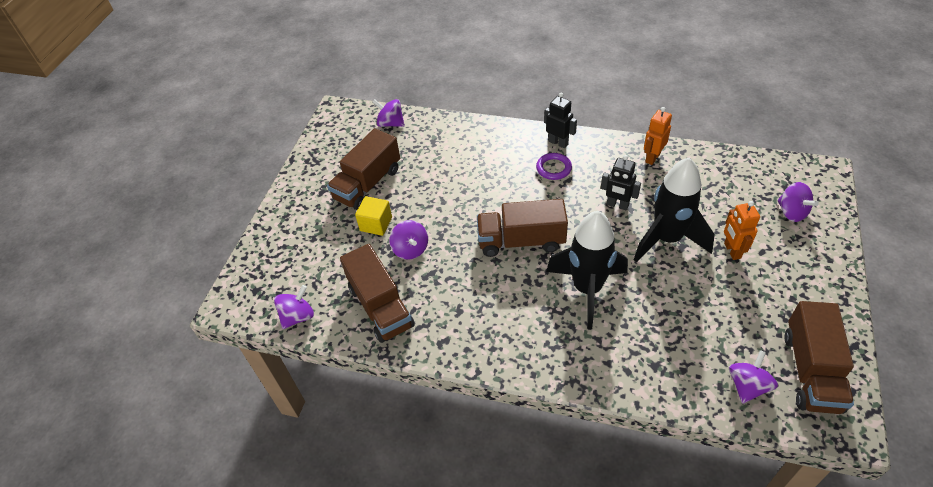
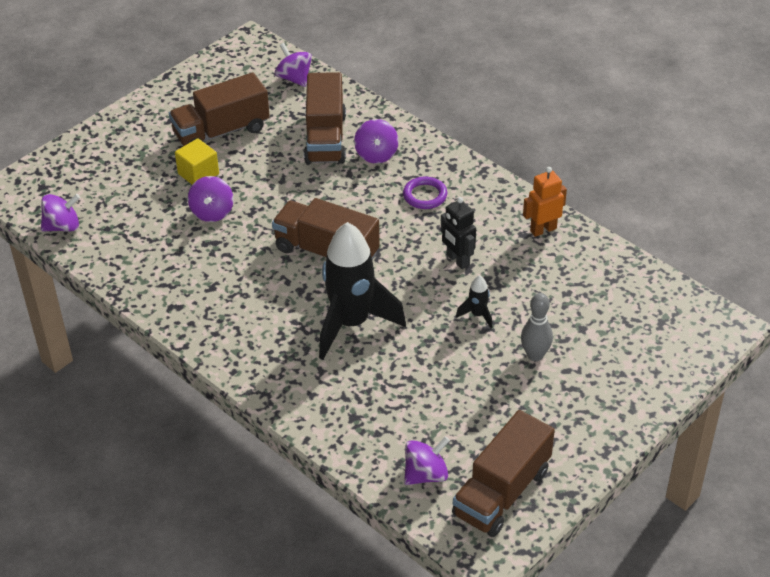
camera: 25 degrees right, 5 degrees down
(380, 307) = (143, 251): brown truck -> brown truck (325, 138)
(558, 142) = (454, 171): black robot -> none
(667, 239) = (477, 315): black rocket -> black rocket, size x0.41
(732, 251) = (535, 355): orange robot -> grey bowling pin
(791, 212) = (640, 348): purple spinning top -> purple spinning top (376, 154)

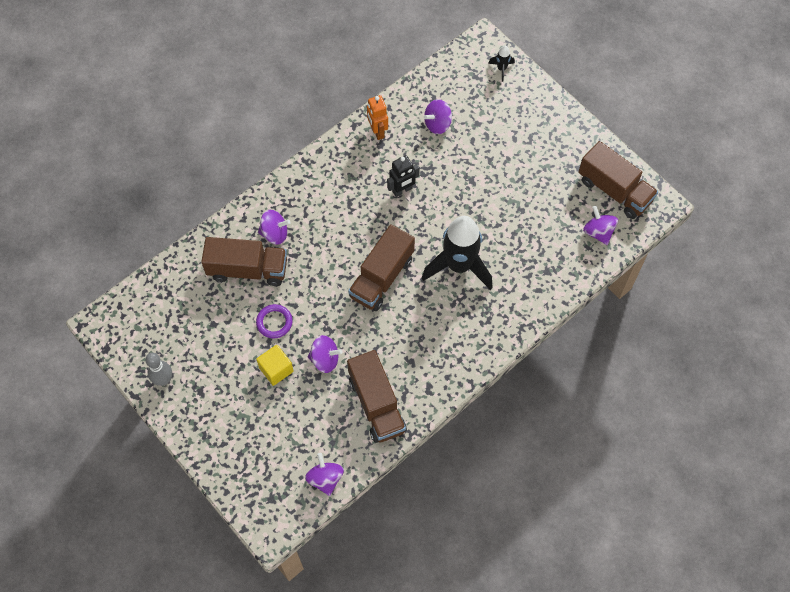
camera: 85 degrees left, 20 degrees up
(221, 131) = (224, 350): brown truck -> brown truck (376, 404)
(294, 78) = (163, 289): purple spinning top -> purple spinning top (437, 124)
(425, 195) = (329, 204): purple ring -> purple ring (274, 322)
(477, 315) = (458, 184): black rocket -> black rocket (501, 69)
(535, 355) = (499, 155): grey bowling pin -> grey bowling pin (163, 380)

